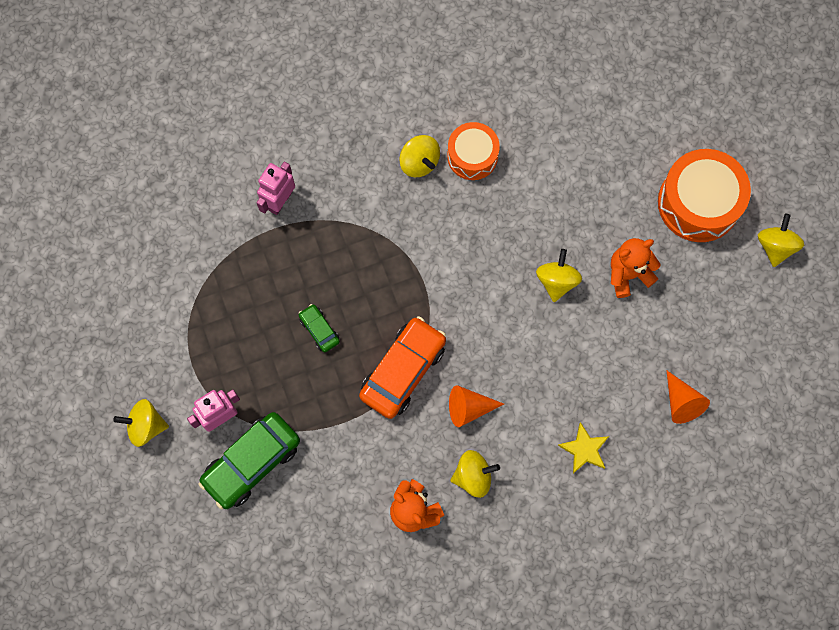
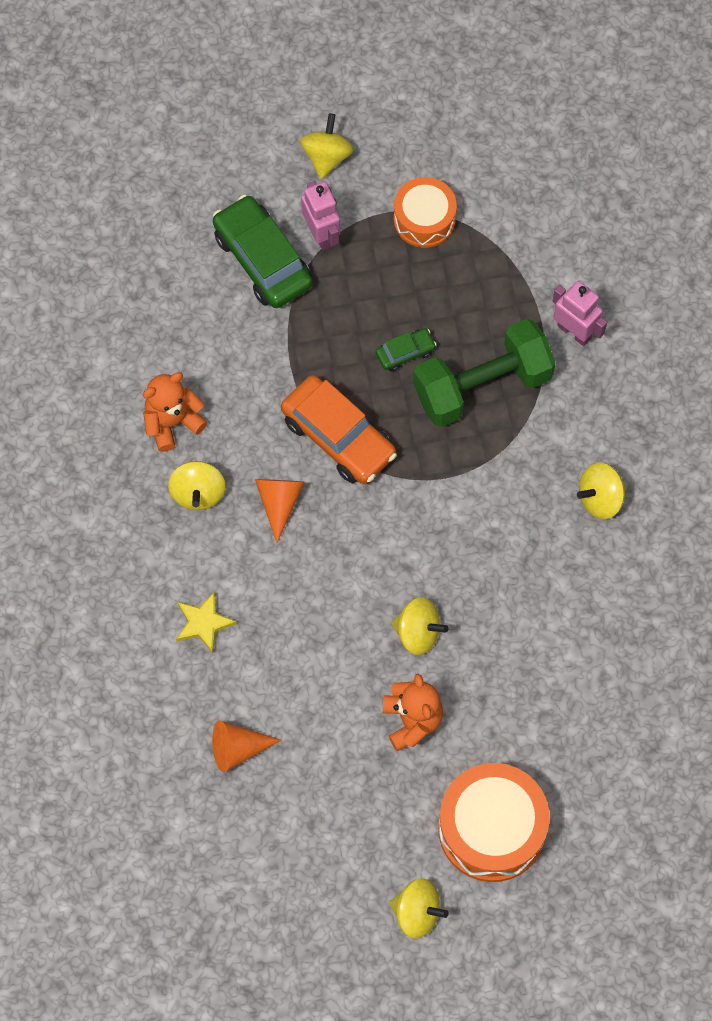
camera: 100 degrees right, 5 degrees down
(338, 265) = (482, 385): none -> green dumbbell
(472, 156) = (599, 563): orange drum -> orange drum (424, 219)

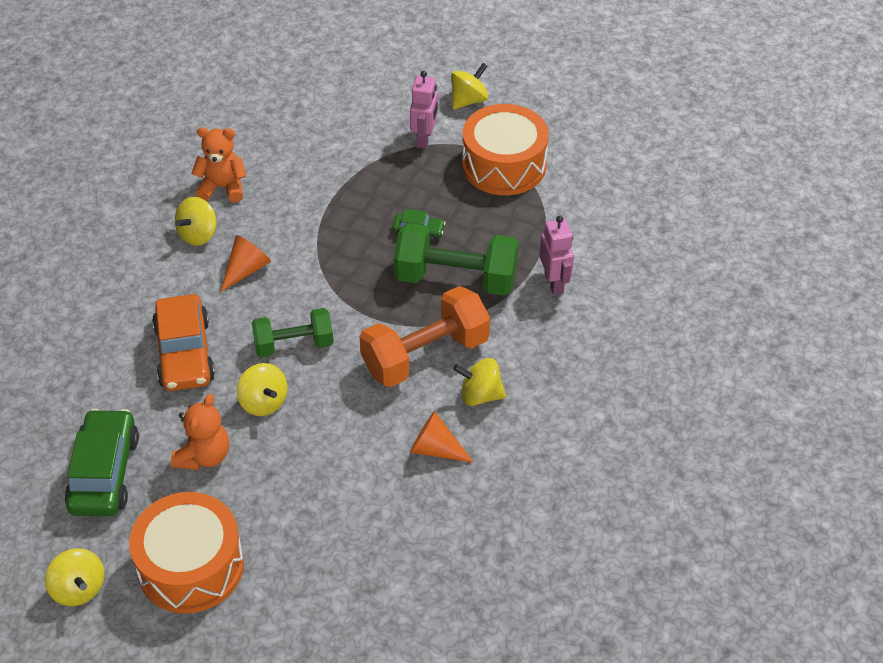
camera: 35 degrees right, 20 degrees down
(203, 623) = (123, 310): yellow star -> none
(238, 749) = (66, 399): orange cone -> orange cone (435, 449)
(262, 260) = (371, 132): green car -> green car (104, 473)
(338, 437) = (324, 254): orange car -> orange car (185, 353)
(394, 555) = (294, 344): none -> green dumbbell
(424, 219) = (504, 165): orange drum -> orange drum, size x1.60
(520, 488) = (425, 355): none -> orange dumbbell

